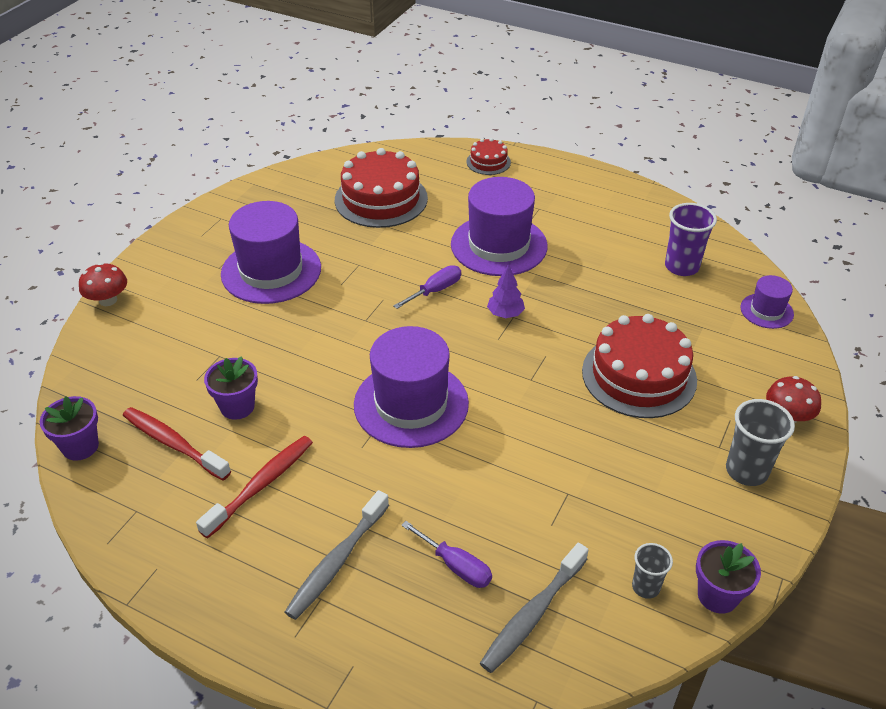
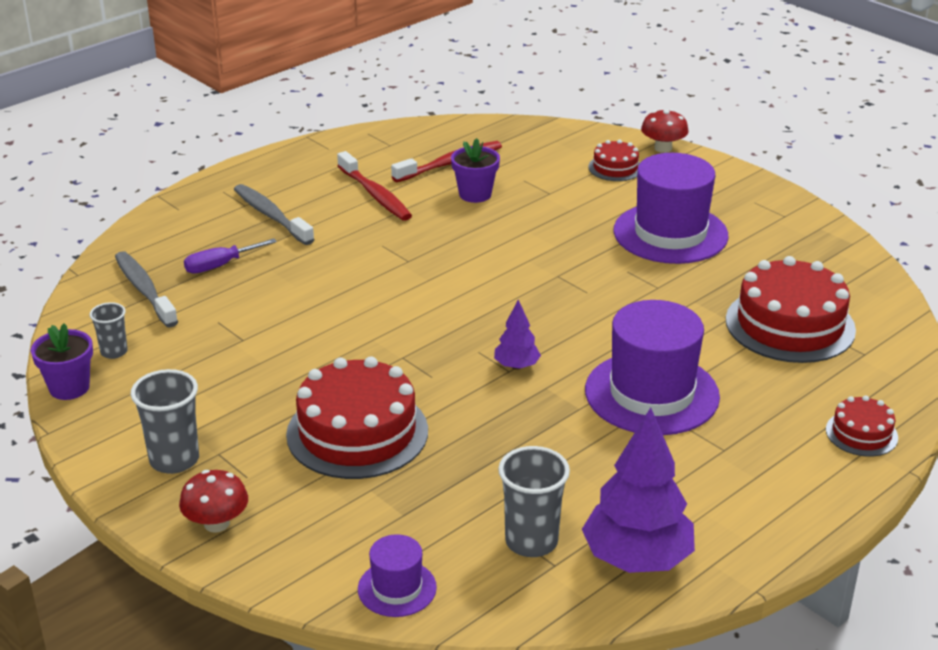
camera: 110 degrees right, 10 degrees down
(80, 446) = (475, 128): purple flower pot -> none
(156, 323) = (615, 168): none -> red cake
(411, 404) = (417, 279): purple hat -> none
(435, 290) = (584, 328): purple screwdriver -> none
(663, 225) = (637, 559): none -> purple tree
(681, 266) = (531, 541): purple cup -> grey cup

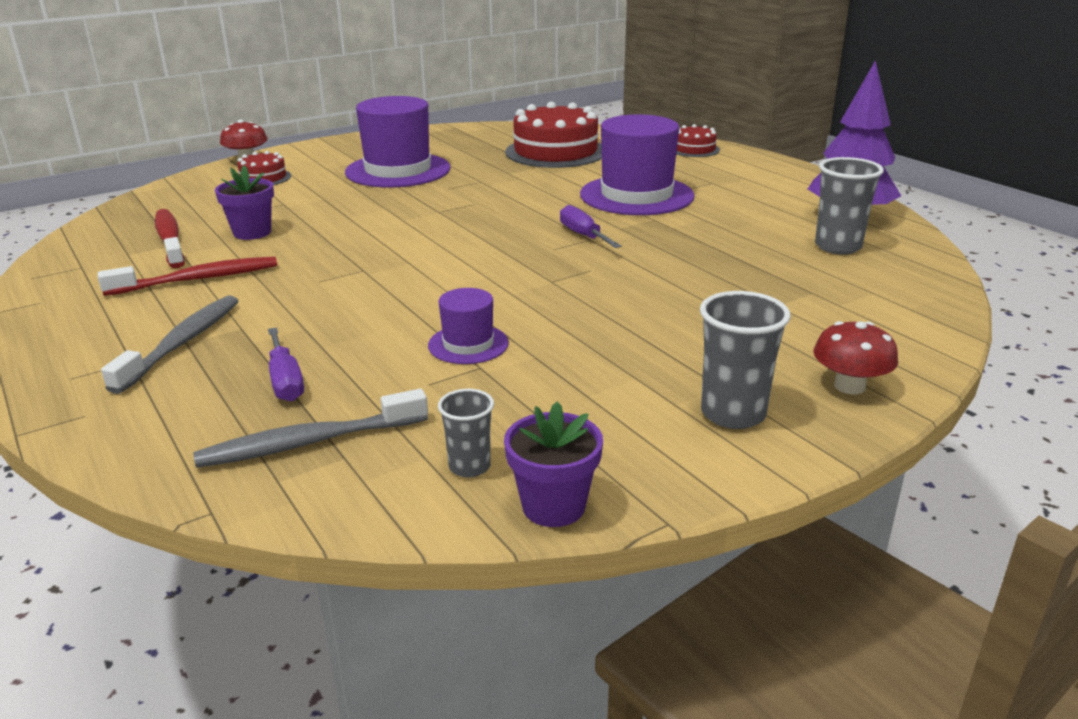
camera: 80 degrees left, 5 degrees down
(271, 215) = (182, 343): grey toothbrush -> grey toothbrush turned 135 degrees clockwise
(357, 432) = (682, 307): red cake -> none
(397, 588) = (919, 299): purple hat -> purple hat (468, 344)
(516, 366) = (583, 235): purple tree -> purple screwdriver

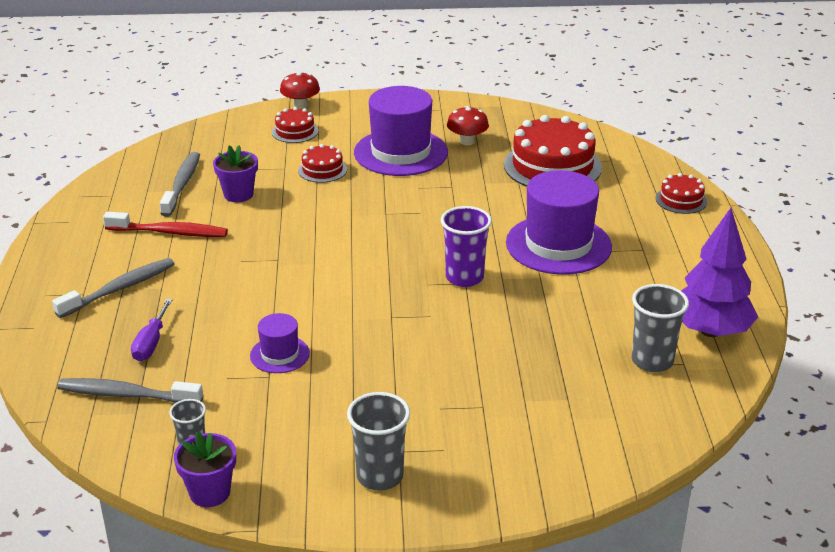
camera: 30 degrees right, 5 degrees up
(170, 239) = (182, 184): red toothbrush -> grey toothbrush
(329, 197) = (322, 170): none -> red cake
(583, 235) = (464, 277): purple screwdriver -> purple cup
(849, 386) = (482, 488): red mushroom -> red mushroom (467, 141)

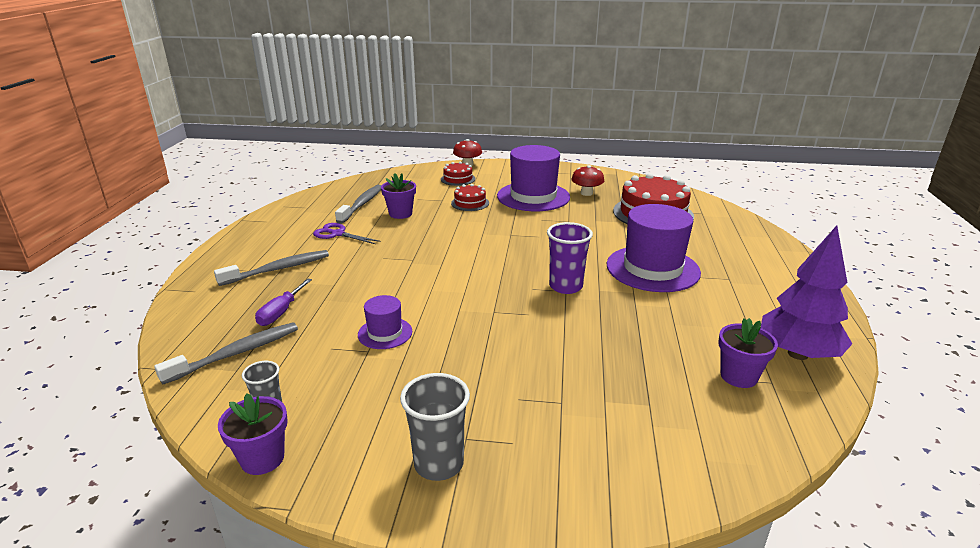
camera: 10 degrees right, 5 degrees down
(126, 395) = (236, 353): grey toothbrush -> grey toothbrush turned 120 degrees clockwise
(170, 232) = (337, 234): red toothbrush -> purple scissors
(652, 361) = (738, 376): grey cup -> purple flower pot
(681, 200) = (763, 244): red cake -> none

